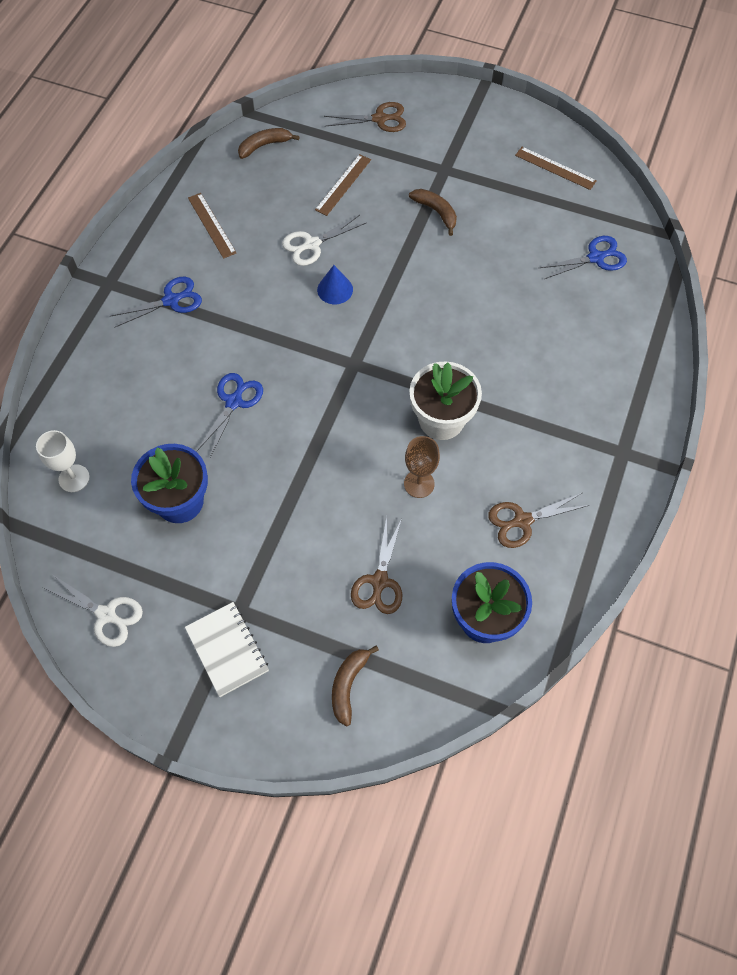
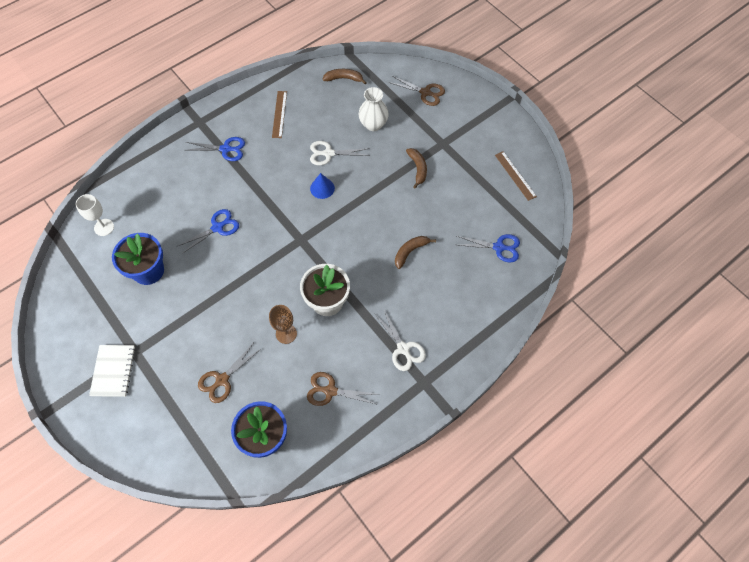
camera: 30 degrees right, 0 degrees up
(106, 615) = (67, 314): white scissors -> white scissors (403, 348)
(343, 184) = (373, 124): brown ruler -> white vase
(348, 685) = (162, 431): brown banana -> brown banana (410, 252)

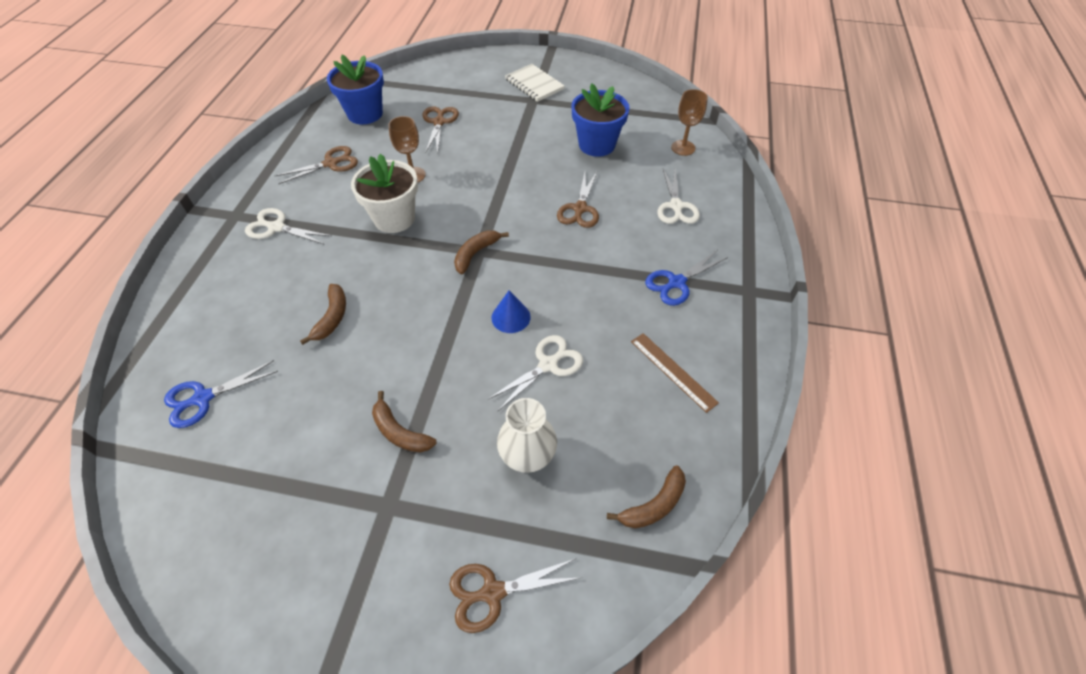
camera: 140 degrees right, 10 degrees down
(104, 227) = (683, 148): white goblet -> brown goblet
(166, 190) = (676, 206): none -> white scissors
(217, 227) = (580, 209): blue scissors -> brown scissors
(304, 239) = (476, 254): none -> brown banana
(515, 175) = (221, 536): brown ruler -> none

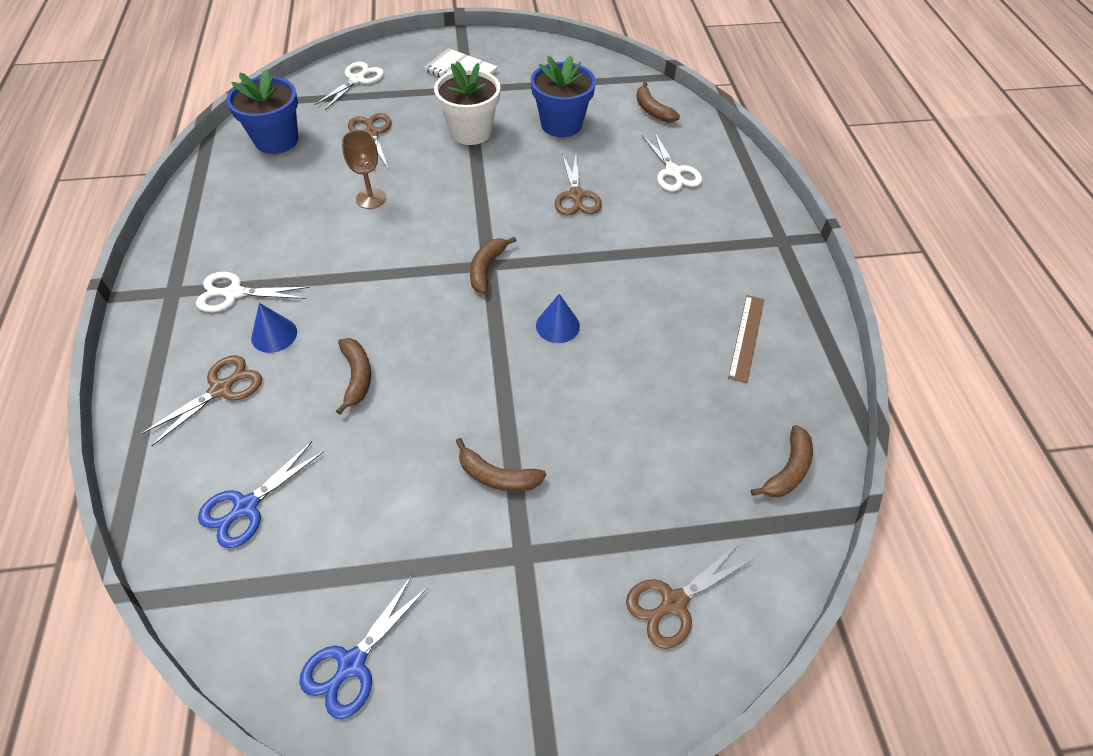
camera: 20 degrees left, 0 degrees up
(288, 267) = (274, 335): none -> blue cone
(331, 164) = (264, 206): brown scissors -> brown scissors (221, 389)
(394, 218) = (374, 251): white flower pot -> white flower pot (470, 132)
(527, 455) = (643, 460): white vase -> none
(548, 365) = (620, 364): white scissors -> white scissors (357, 80)
(673, 371) = (746, 337): brown ruler -> brown ruler turned 75 degrees clockwise
(676, 282) = (709, 249): blue scissors -> blue scissors (352, 663)
(683, 148) = (652, 110): brown goblet -> brown banana

